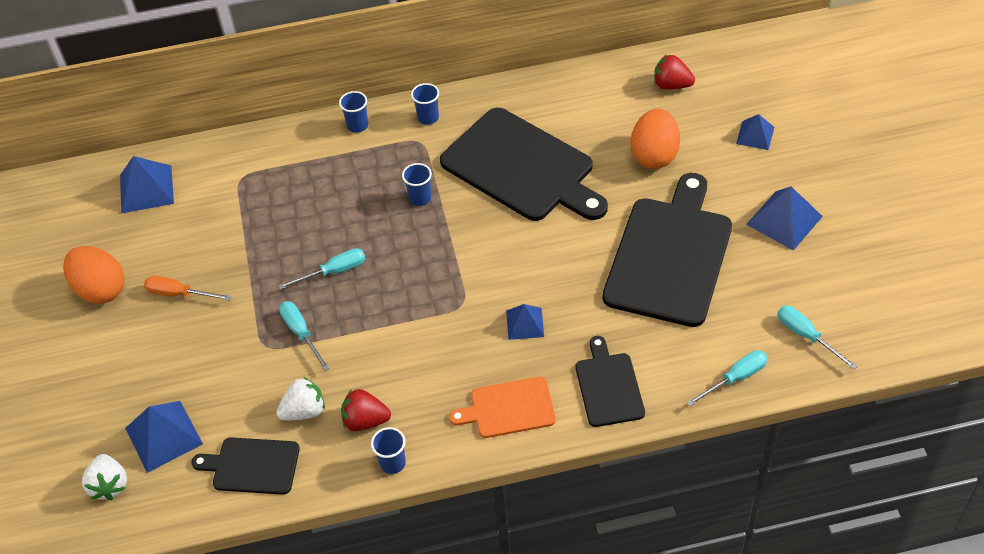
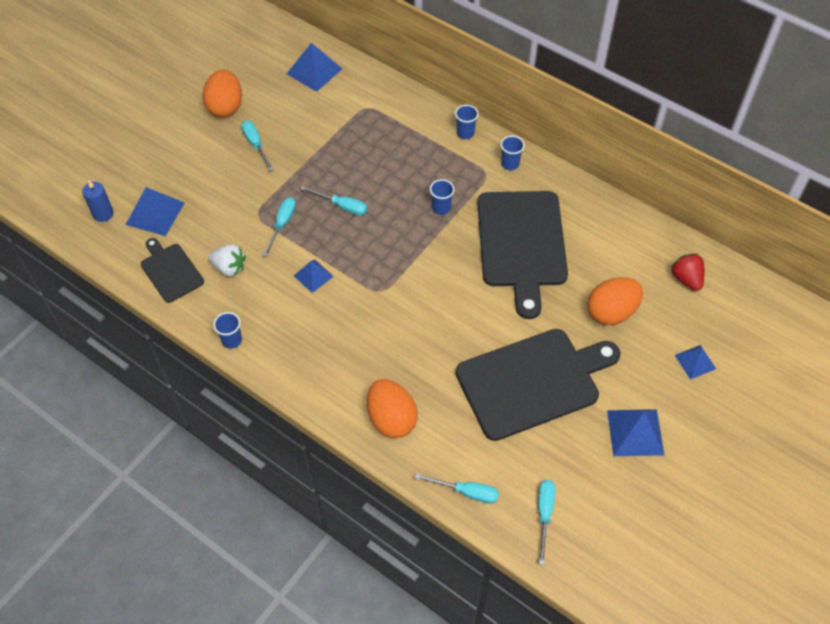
camera: 45 degrees right, 5 degrees up
(109, 485) = (103, 214): white strawberry -> blue candle
(179, 294) = (256, 144): orange screwdriver -> turquoise screwdriver
(365, 421) = (249, 304): red strawberry -> none
(508, 408) = (324, 373): orange cutting board -> none
(525, 323) = (397, 336): blue pyramid -> blue pyramid (313, 276)
(608, 386) = (391, 419): black cutting board -> orange egg

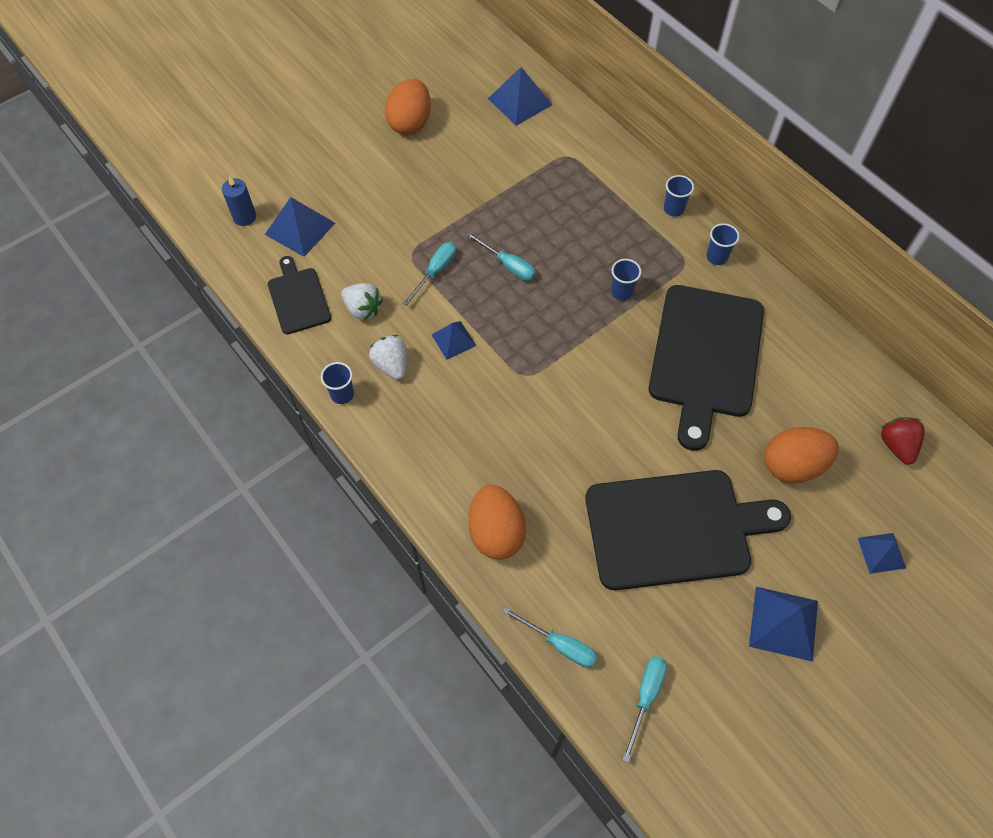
camera: 15 degrees right, 5 degrees up
(256, 144) = (431, 173): turquoise screwdriver -> none
(267, 307) = (391, 365): none -> white strawberry

